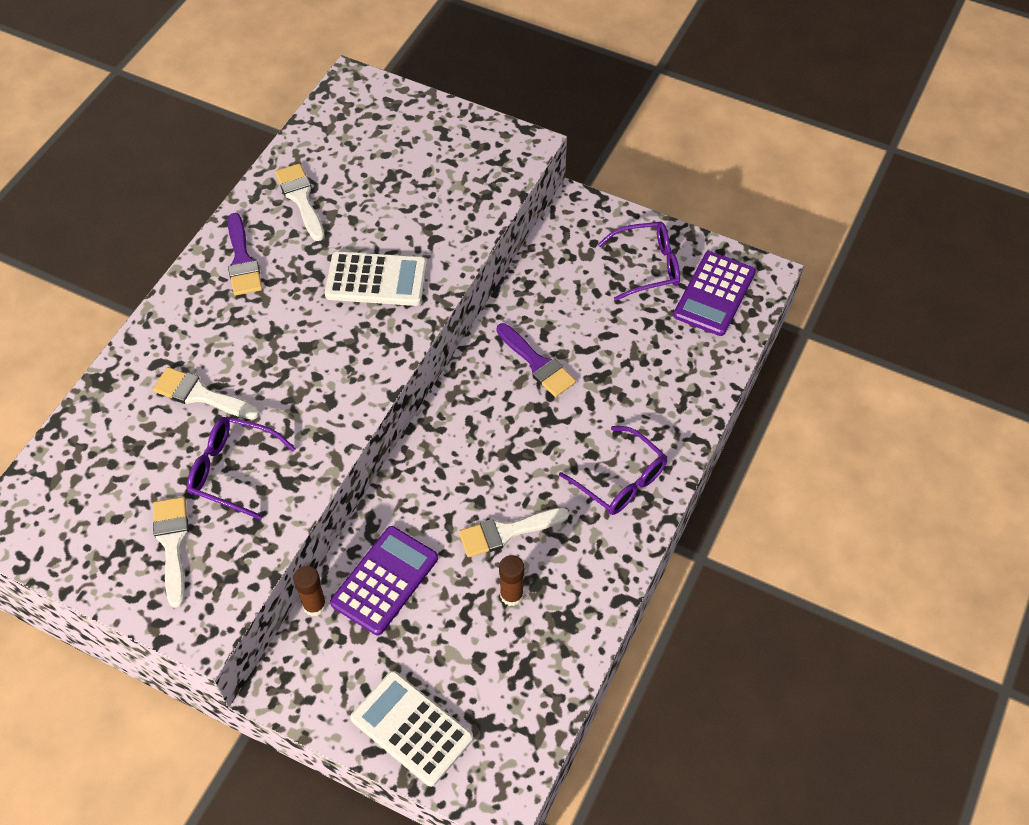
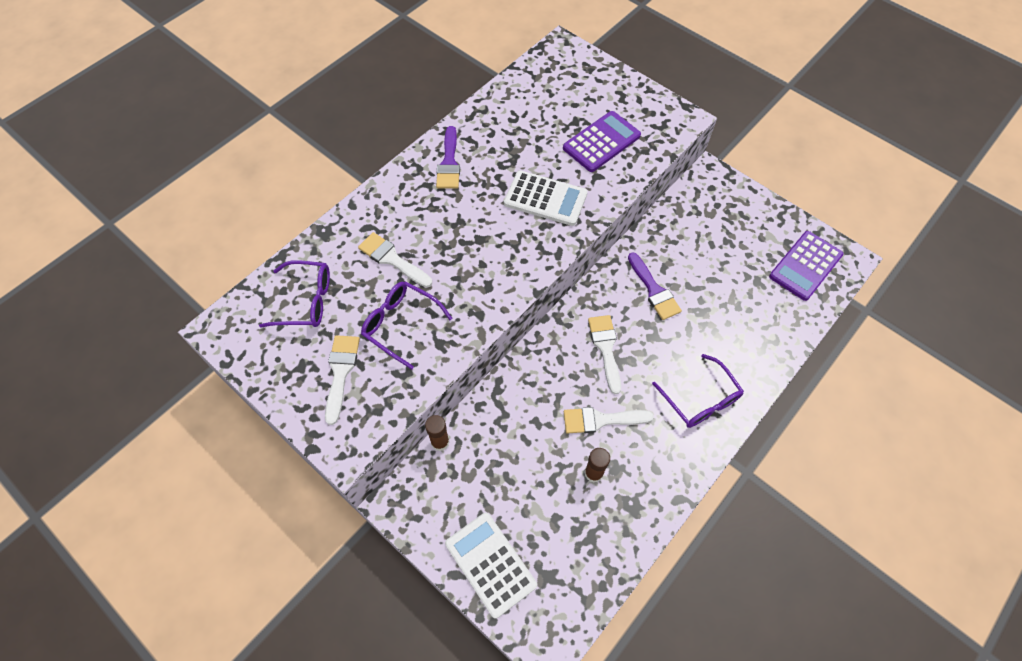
camera: 15 degrees right, 5 degrees up
(301, 198) = (503, 125): white brush -> white brush (605, 348)
(385, 580) = (498, 436): purple calculator -> purple calculator (601, 142)
(648, 266) = (756, 232): purple glasses -> purple glasses (306, 301)

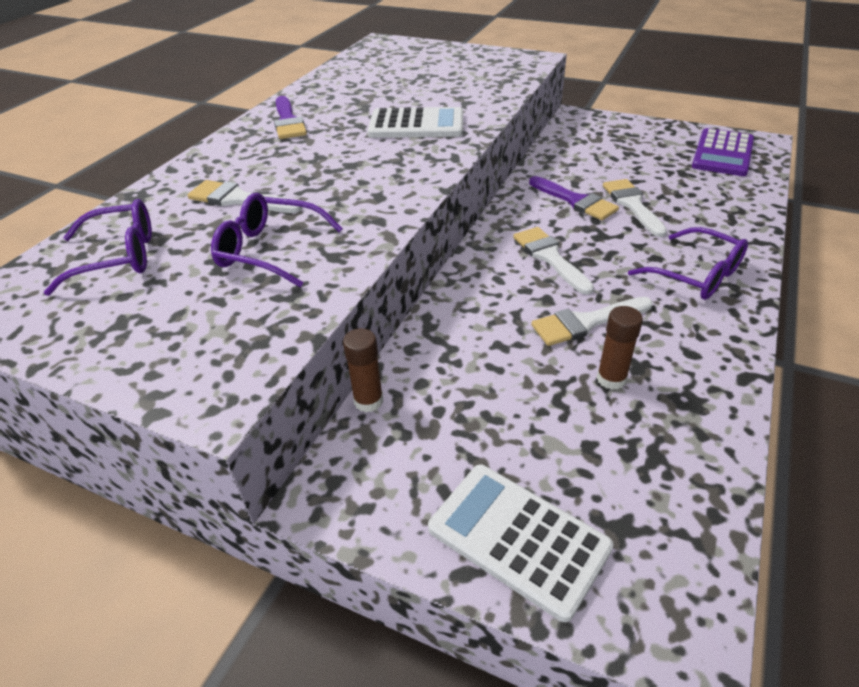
camera: 15 degrees left, 20 degrees down
(341, 372) = (188, 315): white brush -> white brush (632, 205)
(601, 142) = (457, 82): purple calculator -> none

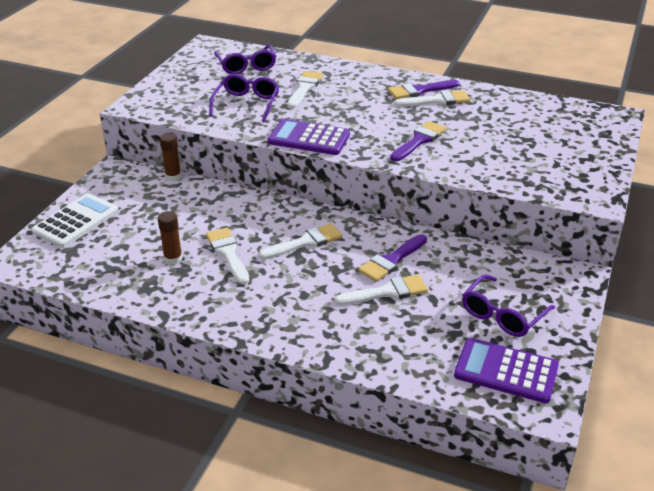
camera: 85 degrees right, 5 degrees down
(319, 113) = (437, 100): none -> white brush
(399, 193) = (309, 138): none -> purple calculator
(416, 125) = (419, 140): white calculator -> purple brush
(696, 275) = (278, 312): purple glasses -> purple glasses (502, 315)

